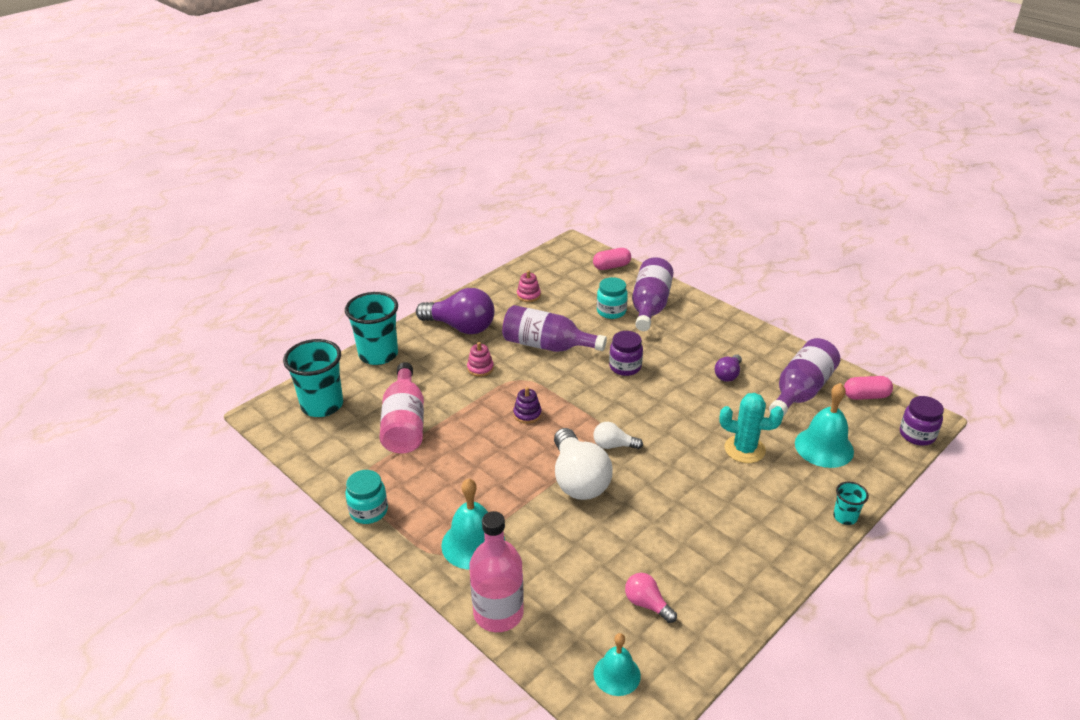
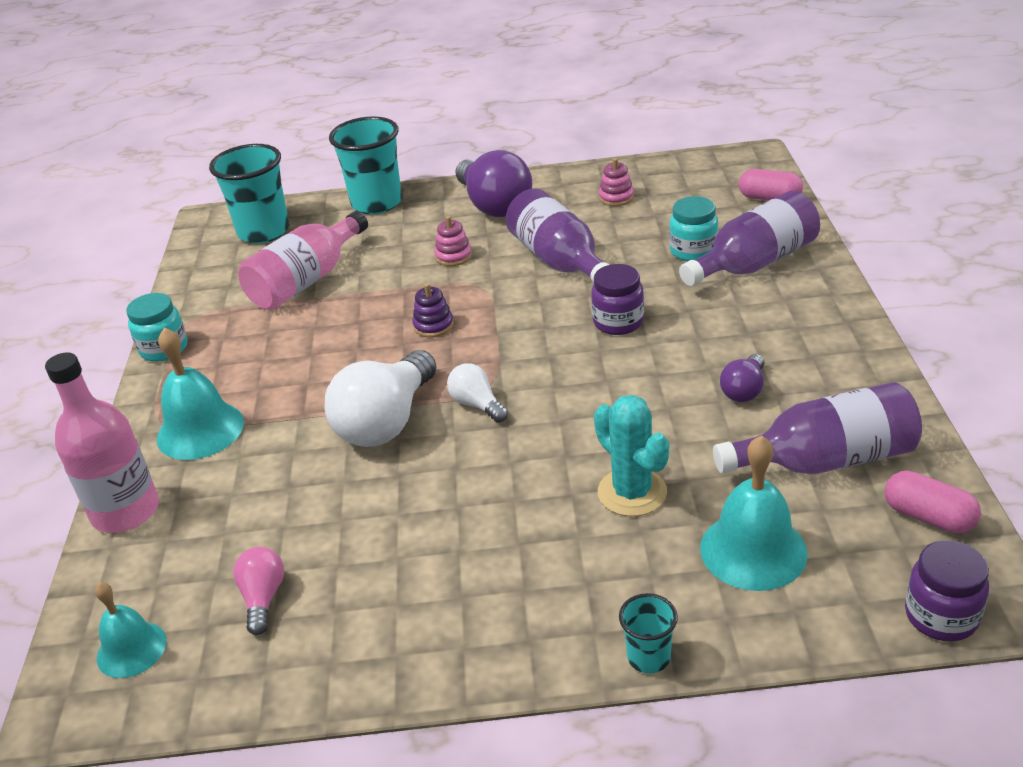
camera: 45 degrees right, 0 degrees up
(728, 375) = (744, 390): purple light bulb -> purple light bulb turned 45 degrees counterclockwise

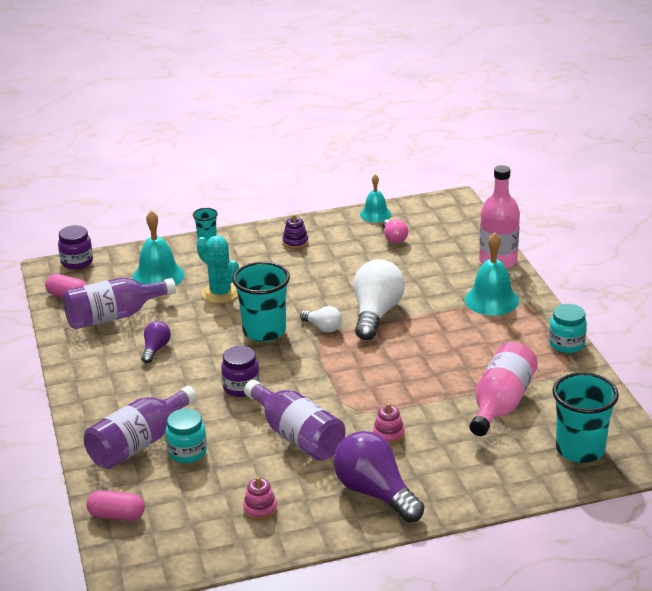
camera: 165 degrees right, 5 degrees down
(131, 649) = (442, 218): turquoise bell -> turquoise bell (375, 214)
(376, 203) = (493, 489): turquoise cup -> turquoise cup (264, 331)
(433, 325) = (376, 375): purple stacking toy -> purple stacking toy (295, 242)

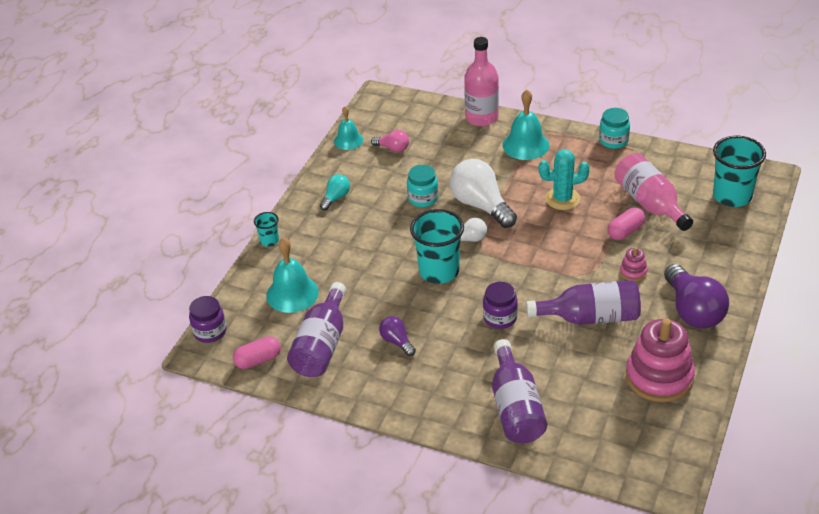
camera: 50 degrees left, 10 degrees up
(116, 516) = (596, 460): pink capsule -> pink capsule (625, 231)
(187, 452) = (554, 385): turquoise jar -> turquoise jar (423, 198)
(220, 293) = (359, 270): turquoise cactus -> turquoise cactus (562, 199)
(260, 509) = (659, 377): pink stacking toy -> pink stacking toy, size x2.28
(295, 242) = (336, 198): purple stacking toy -> turquoise light bulb
(375, 493) = (693, 311): purple light bulb -> purple light bulb turned 105 degrees counterclockwise

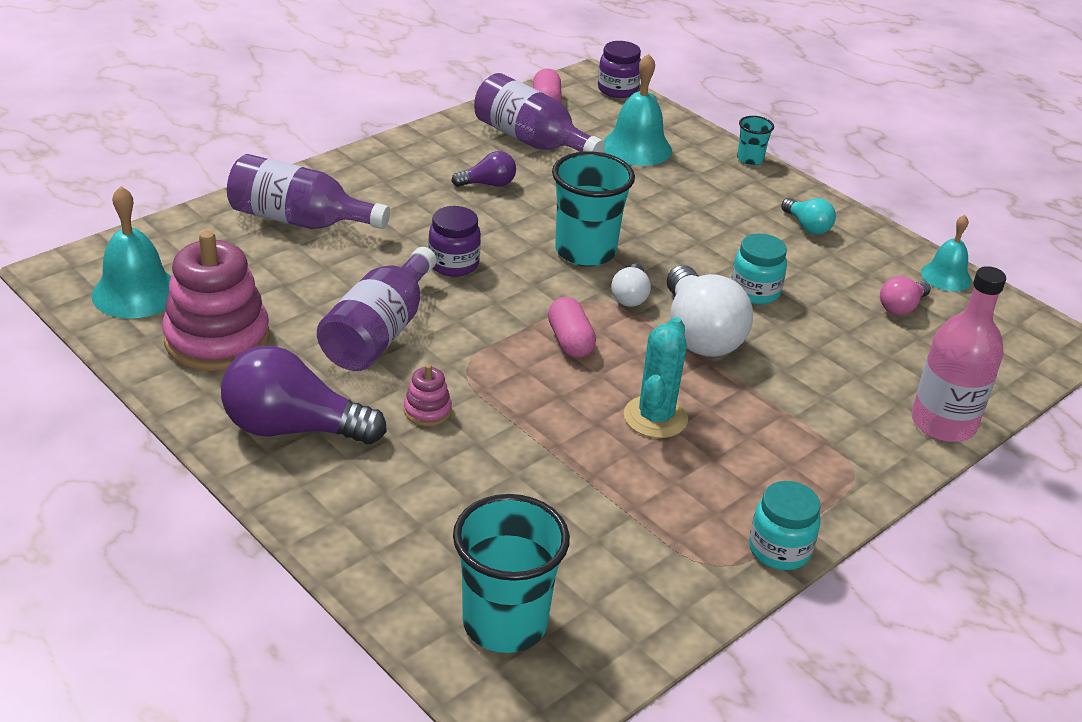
camera: 110 degrees right, 5 degrees down
(481, 205) = (699, 334): white light bulb -> white light bulb turned 90 degrees clockwise
(526, 145) = (831, 439): turquoise bell -> turquoise bell (136, 292)
(625, 231) = (523, 446): pink capsule -> pink capsule (570, 341)
(650, 203) = (568, 507): pink bottle -> none

